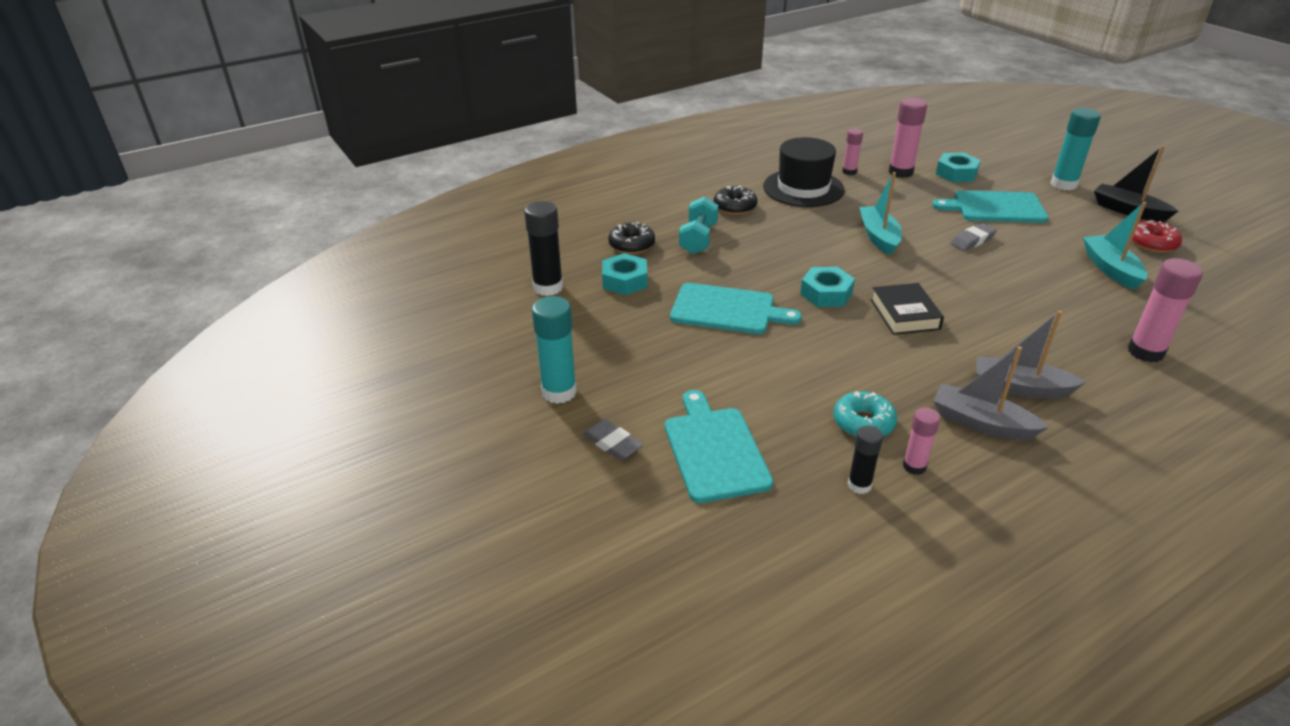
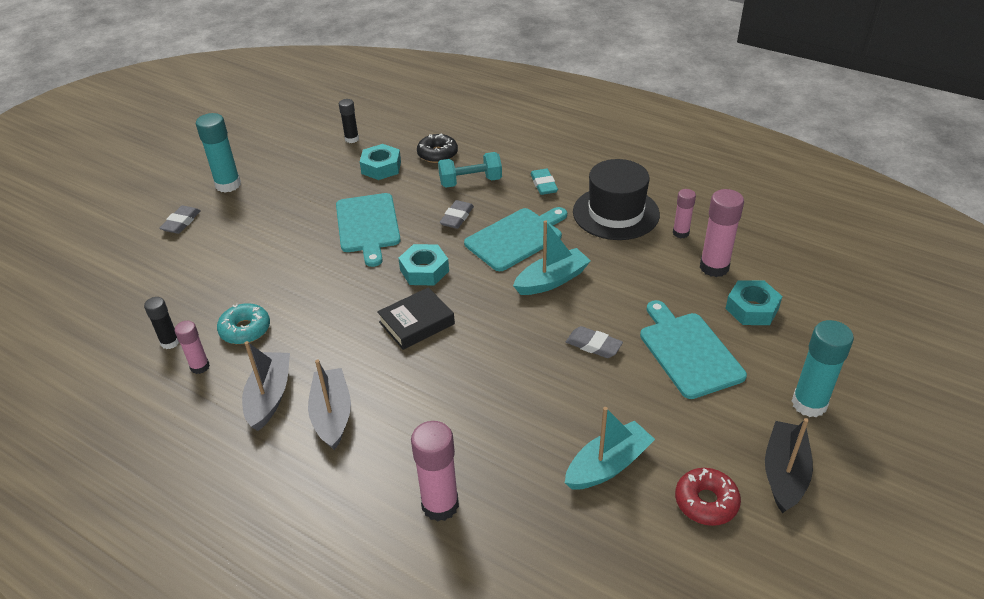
camera: 65 degrees right, 5 degrees up
(548, 287) = (352, 139): black glue stick -> black glue stick, size x0.59
(714, 450) = (188, 266): turquoise cutting board -> turquoise cutting board (516, 238)
(735, 207) = (543, 185): black donut -> turquoise eraser
(752, 259) = (457, 217): none -> grey eraser

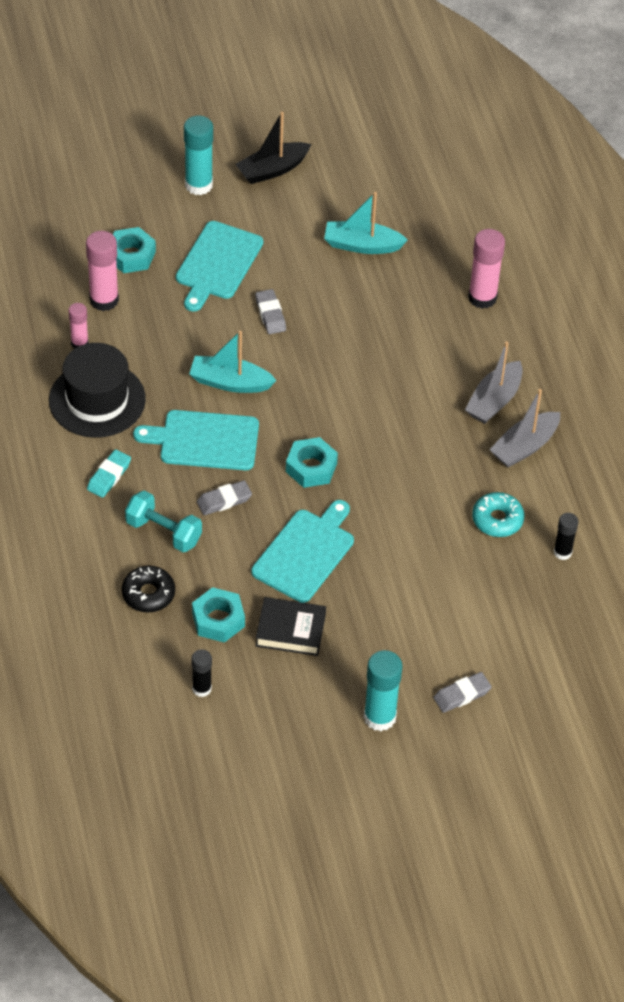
camera: 140 degrees left, 10 degrees up
(200, 367) = (555, 511): pink glue stick -> none
(416, 323) = (368, 425): black book -> black book (290, 630)
(706, 502) = (335, 190): red donut -> none

